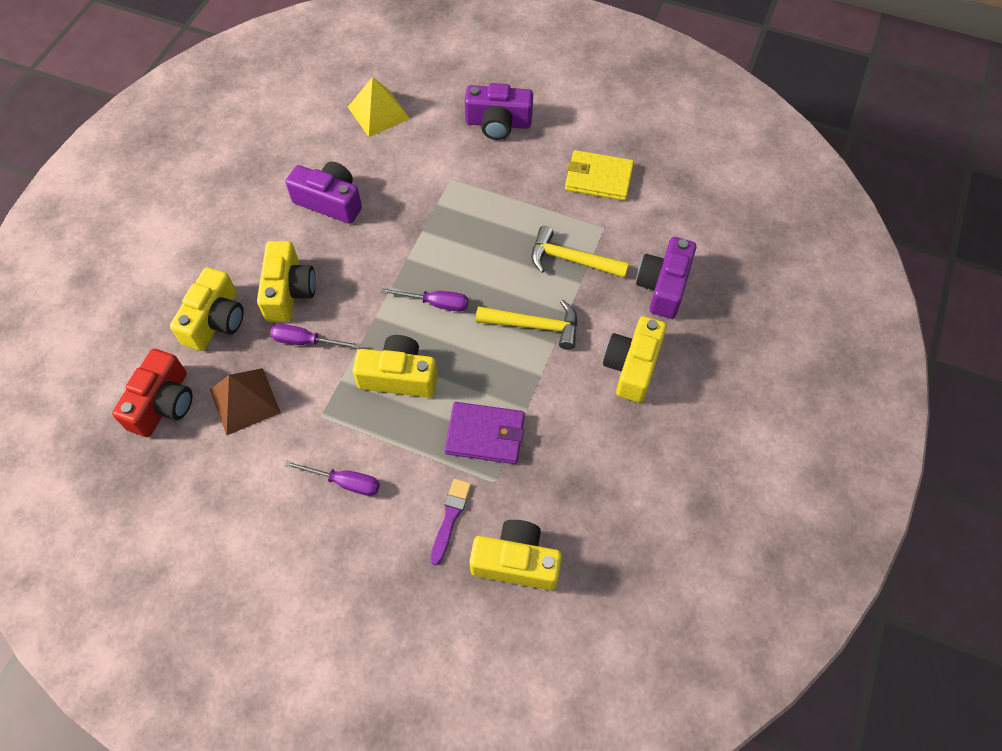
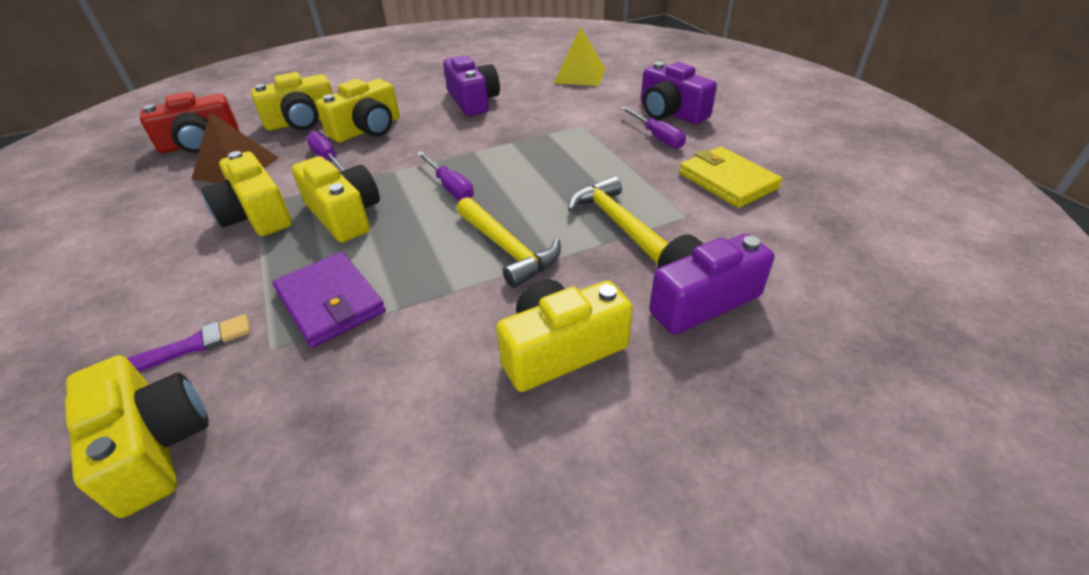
camera: 45 degrees right, 20 degrees down
(337, 422) = (256, 215): none -> yellow camera
(345, 482) = (186, 256): purple screwdriver -> purple screwdriver (657, 137)

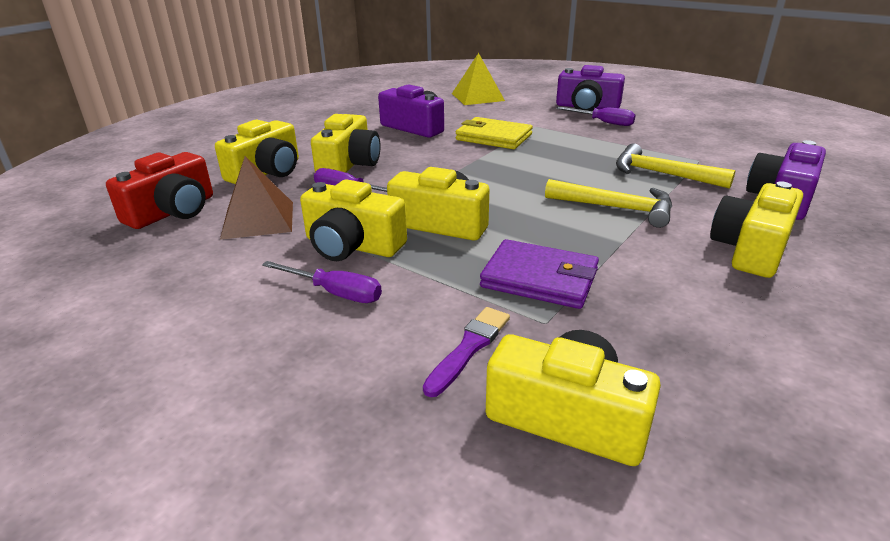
camera: 30 degrees left, 10 degrees down
(450, 187) = (501, 184): purple screwdriver -> purple screwdriver (335, 293)
(727, 181) = (690, 136): yellow wallet -> yellow wallet (493, 137)

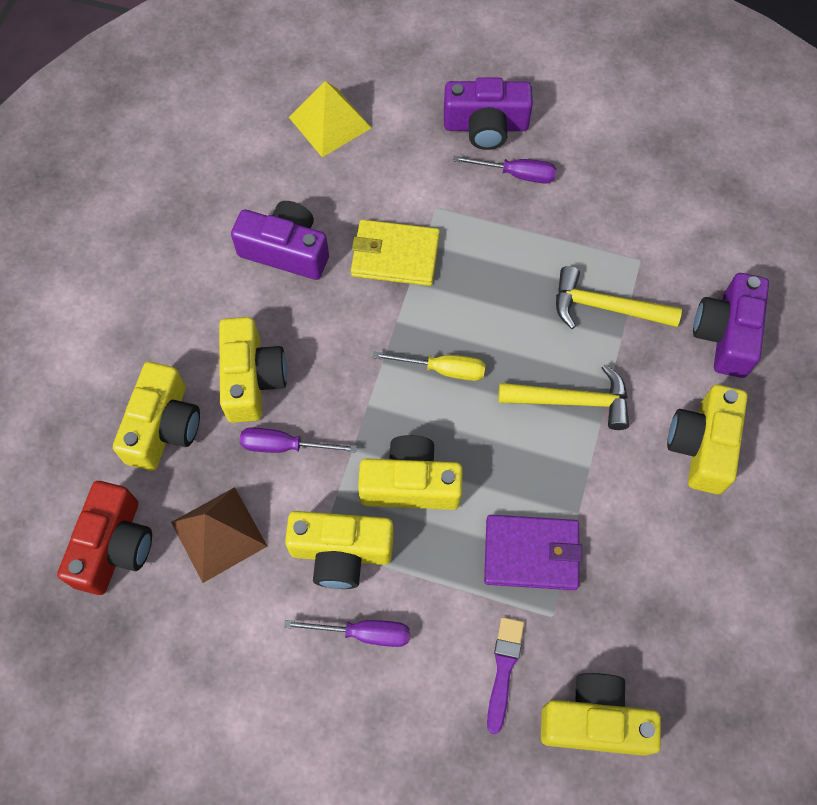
camera: 20 degrees left, 35 degrees up
(504, 180) = (443, 369): none -> yellow screwdriver

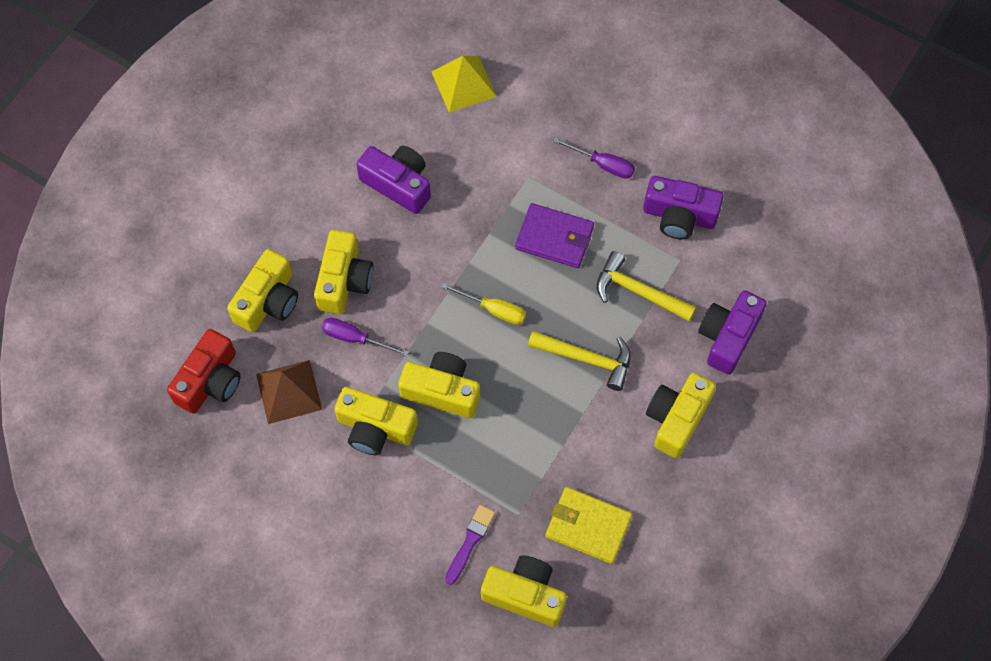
camera: 15 degrees right, 0 degrees up
(363, 633) = (375, 490): purple screwdriver -> none
(395, 255) = (483, 209): yellow wallet -> yellow wallet (588, 526)
(485, 126) = (591, 116): purple camera -> purple camera (679, 216)
(531, 554) = (517, 465): purple wallet -> purple wallet (554, 238)

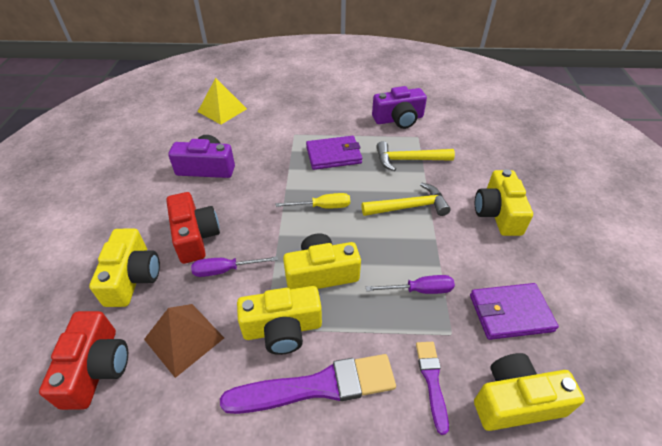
camera: 30 degrees left, 20 degrees down
(344, 280) = (195, 236): yellow camera -> red camera
(375, 494) = (317, 386): none -> purple brush
(588, 526) = (510, 313): yellow wallet -> purple wallet
(602, 164) = (335, 114): purple screwdriver -> purple screwdriver (419, 290)
(728, 337) = (482, 159): purple camera -> none

